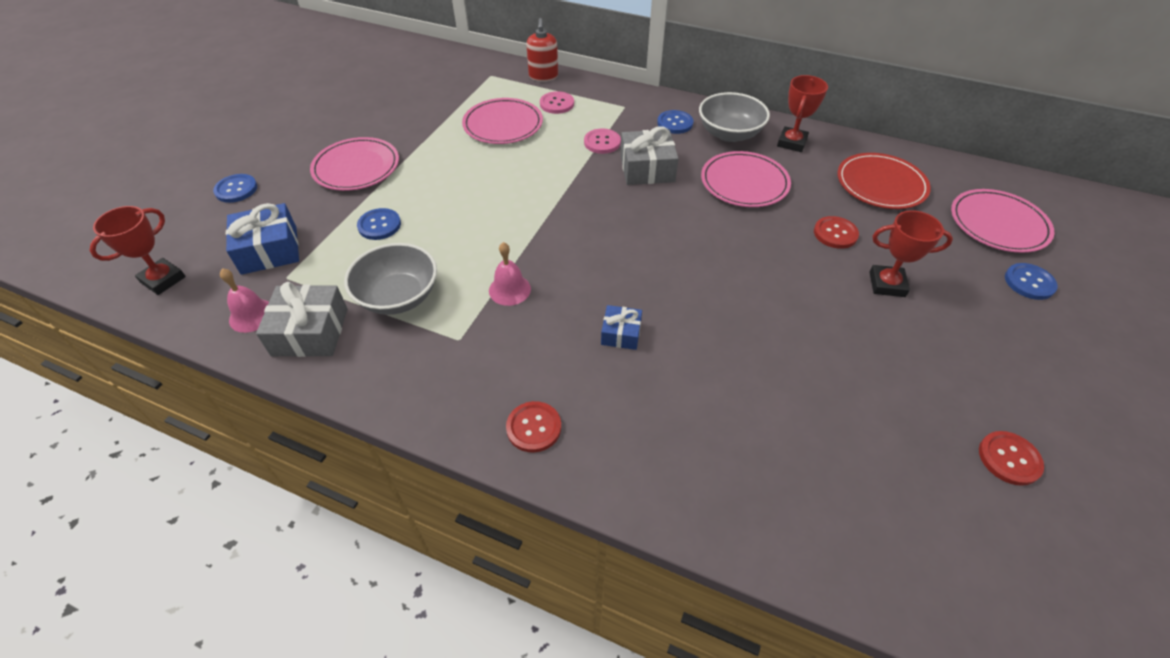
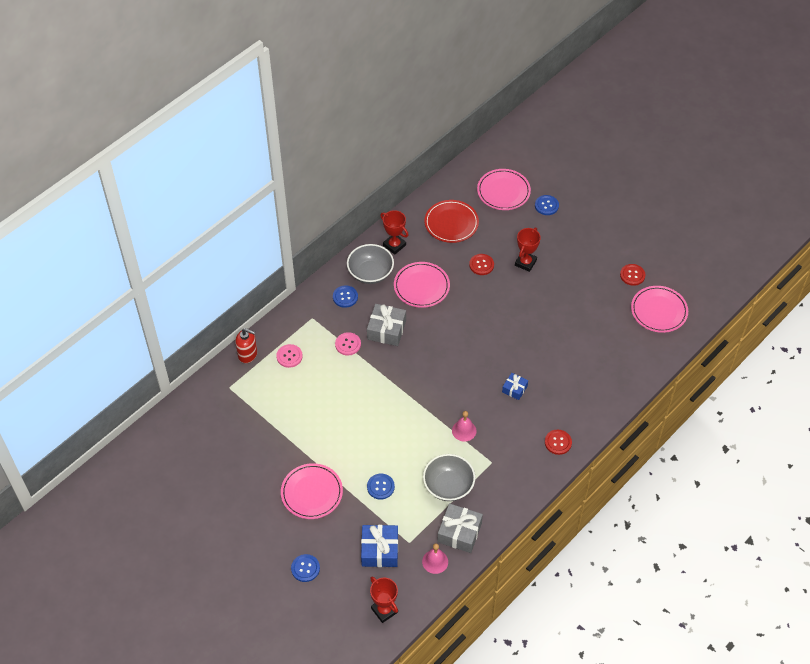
camera: 70 degrees left, 5 degrees up
(503, 125) = (300, 395): pink plate -> pink plate (659, 311)

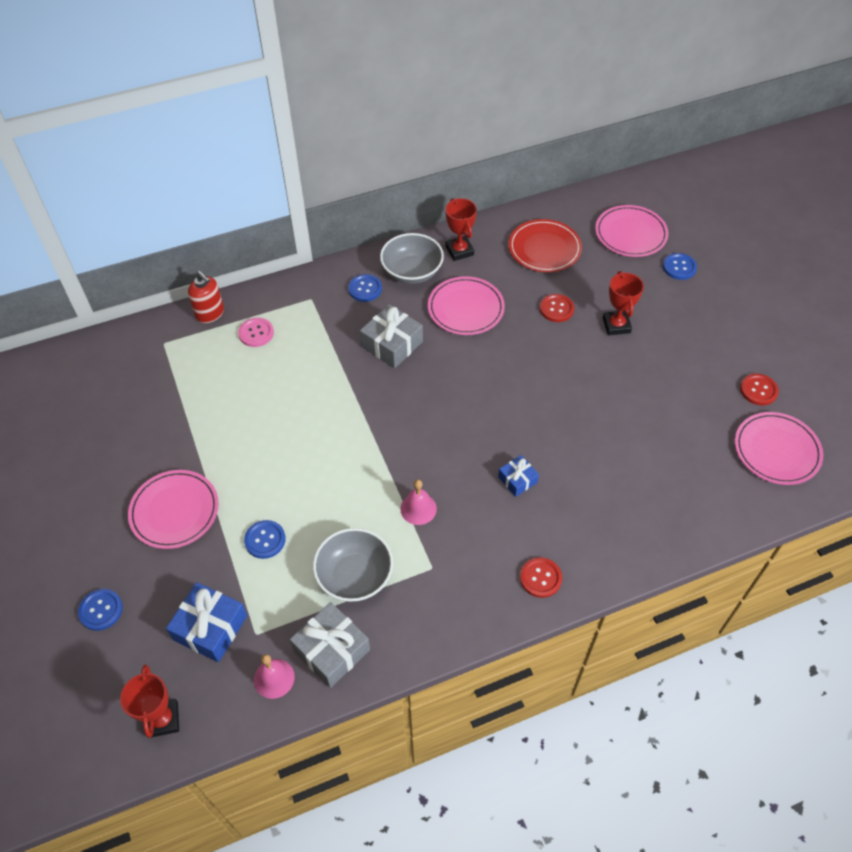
camera: 25 degrees right, 0 degrees up
(348, 344) = (334, 344): pink button -> none
(525, 263) = (616, 325): red trophy -> red trophy turned 60 degrees counterclockwise

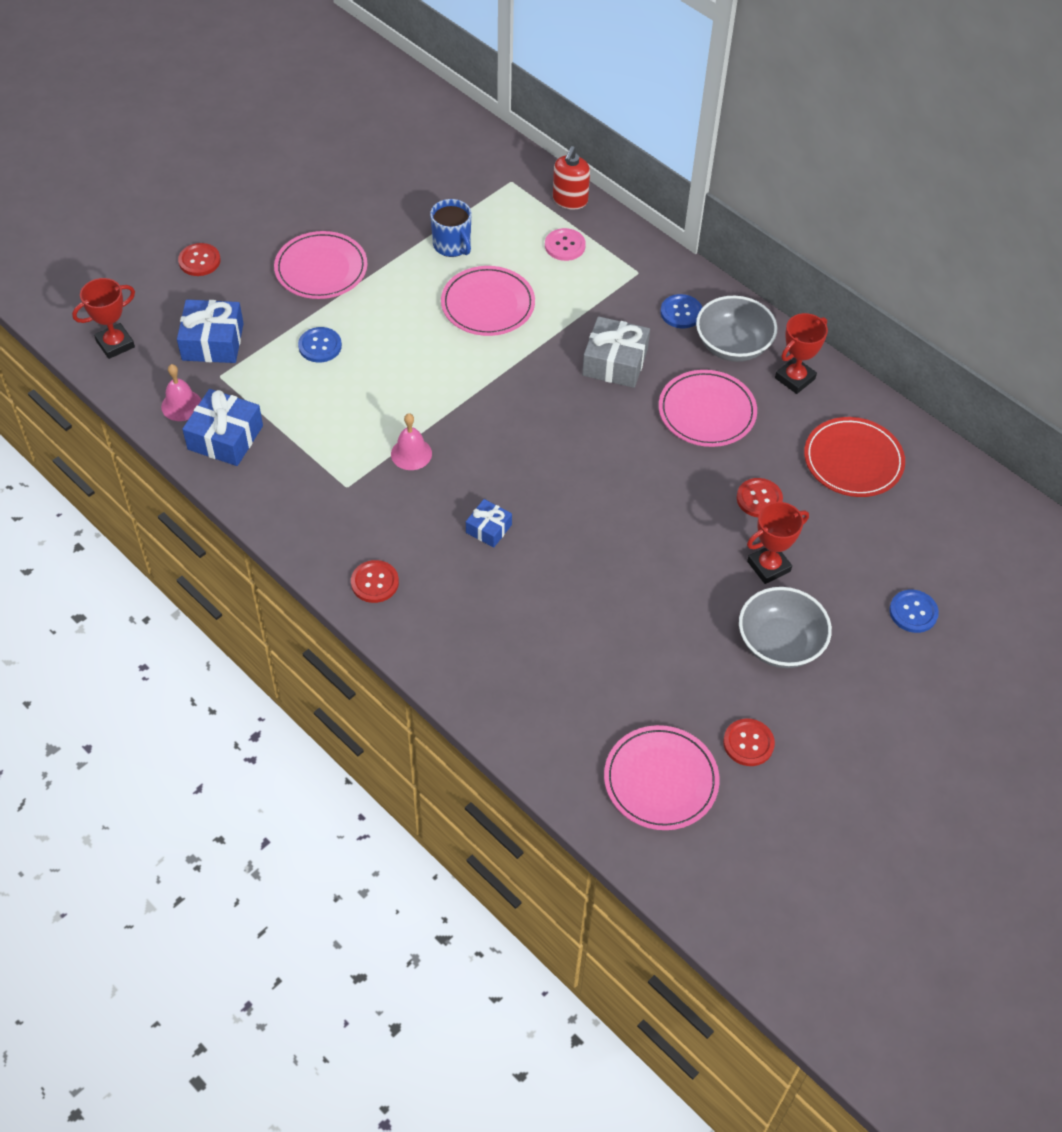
camera: 65 degrees right, 0 degrees up
(101, 610) = (199, 261): blue button -> red button
(208, 406) = (452, 245): none -> blue mug
(332, 650) = (225, 437): grey gift -> blue gift
(355, 576) = (310, 428): grey bowl -> grey bowl (780, 643)
(630, 234) = (940, 544): pink plate -> pink plate (488, 304)

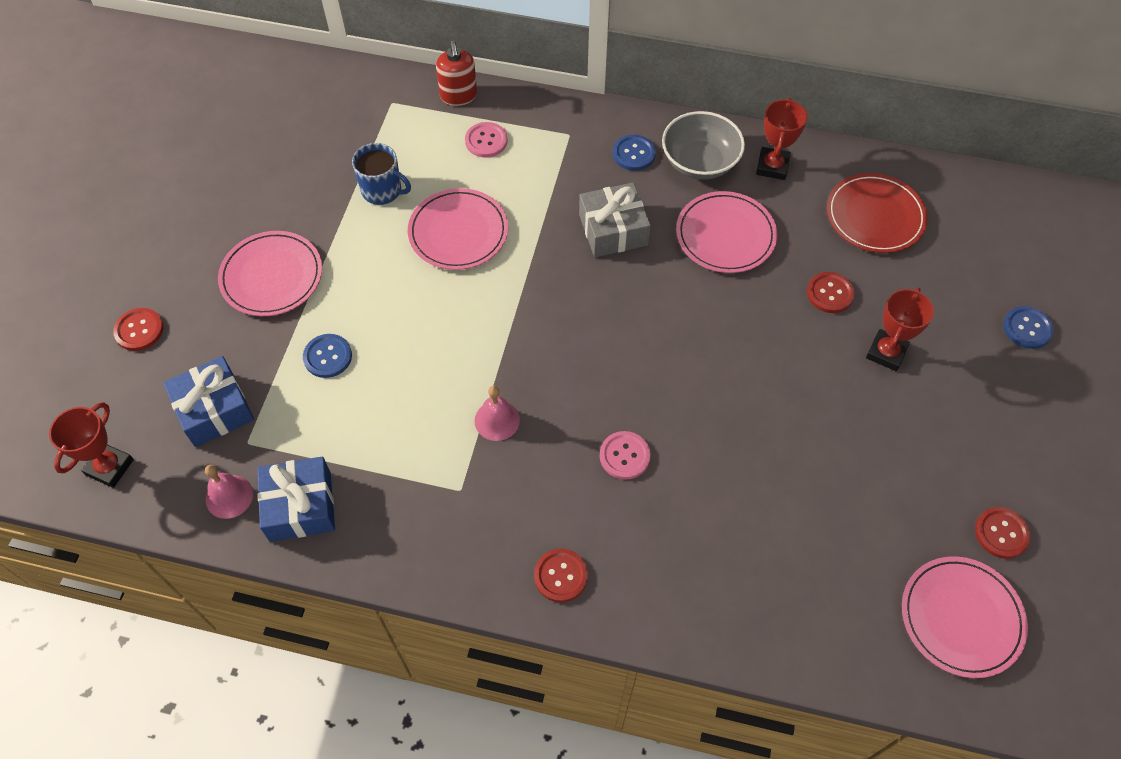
camera: 30 degrees left, 5 degrees up
(488, 528) = (624, 456): blue gift -> pink button
(780, 643) = (951, 420): grey bowl -> none

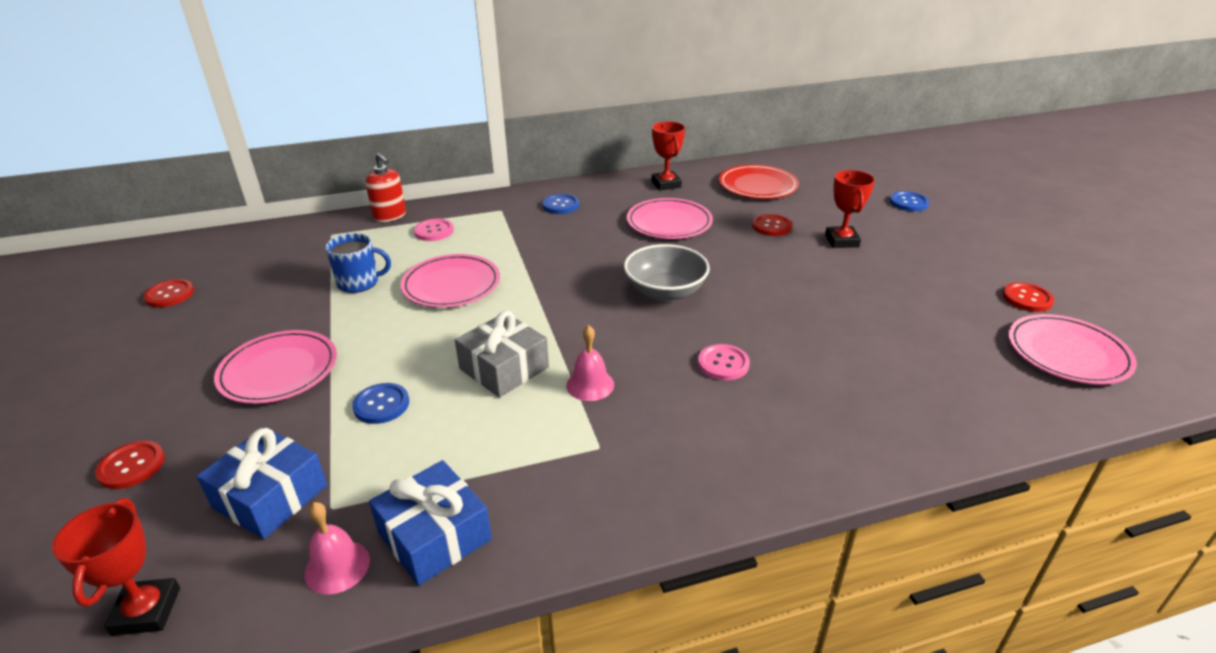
camera: 30 degrees left, 25 degrees down
(560, 576) = (753, 468): red button -> red button (169, 295)
(613, 230) = (582, 245): grey gift -> grey gift (504, 368)
(699, 162) = (613, 196): grey bowl -> grey bowl (665, 292)

